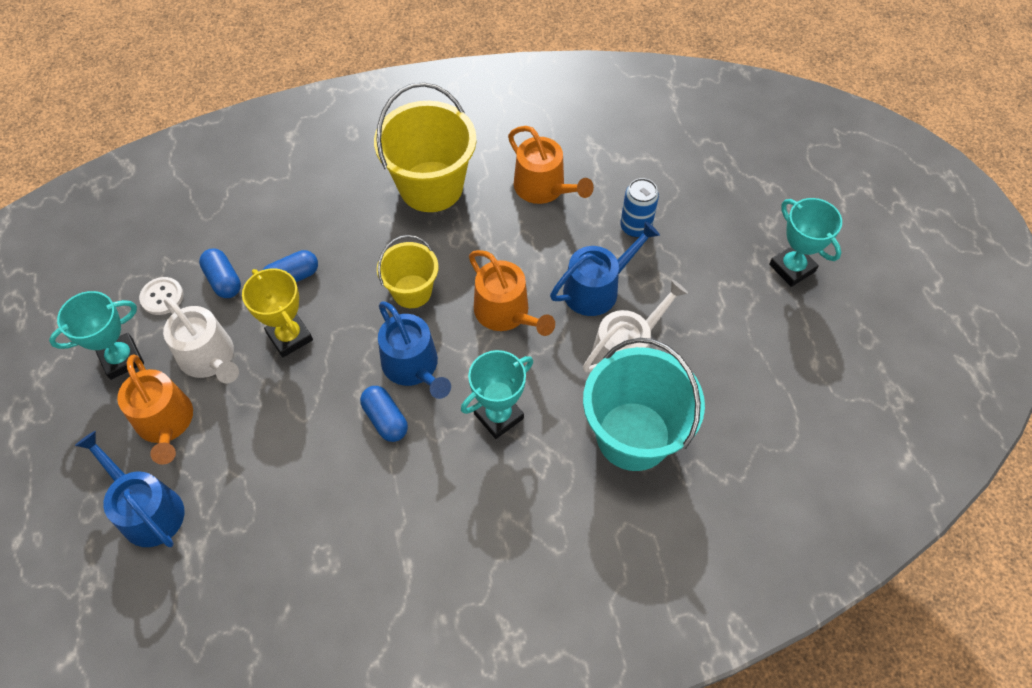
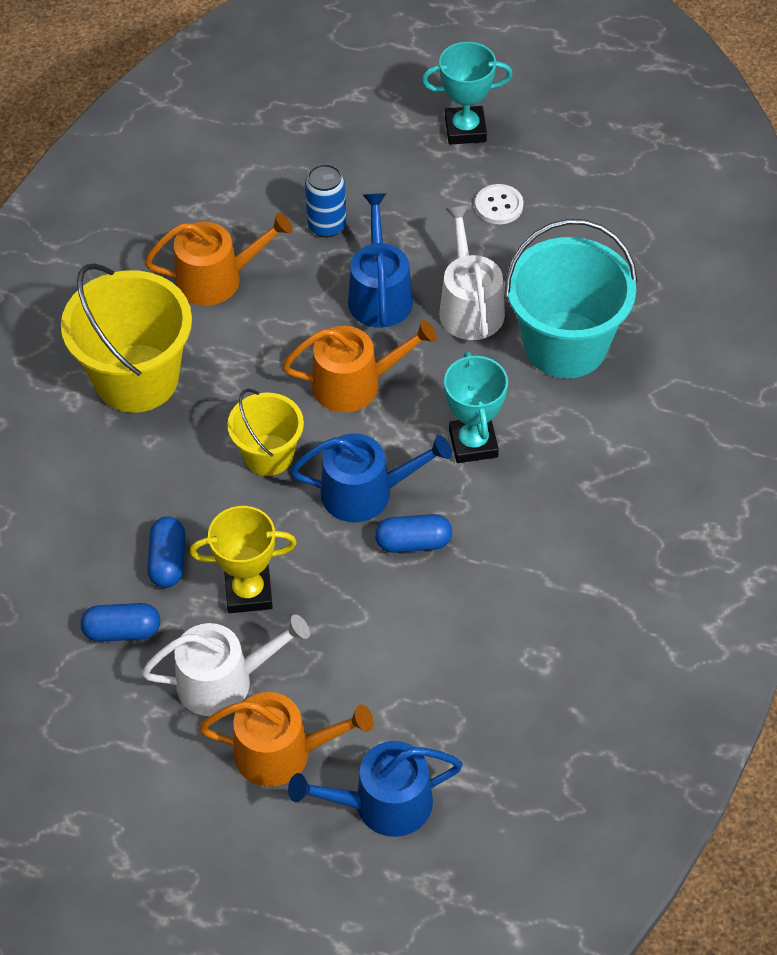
camera: 60 degrees left, 5 degrees down
(121, 359) = (163, 772): turquoise trophy -> none
(162, 297) = (101, 703): white button -> white button (499, 206)

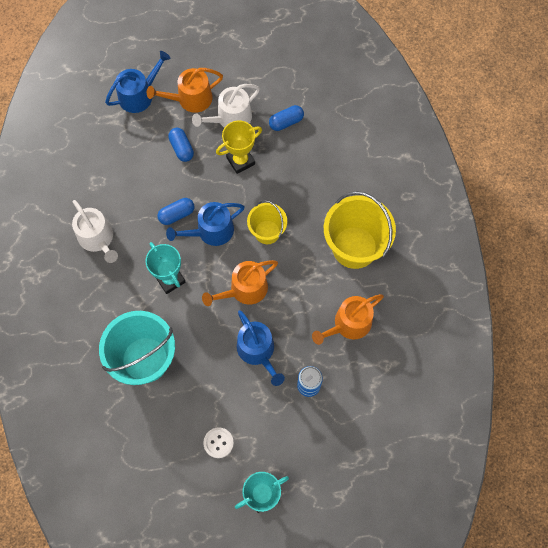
camera: 155 degrees right, 15 degrees up
(168, 561) = (285, 161): blue capsule -> blue capsule (182, 148)
(469, 306) = (206, 363): white watering can -> white watering can (98, 239)

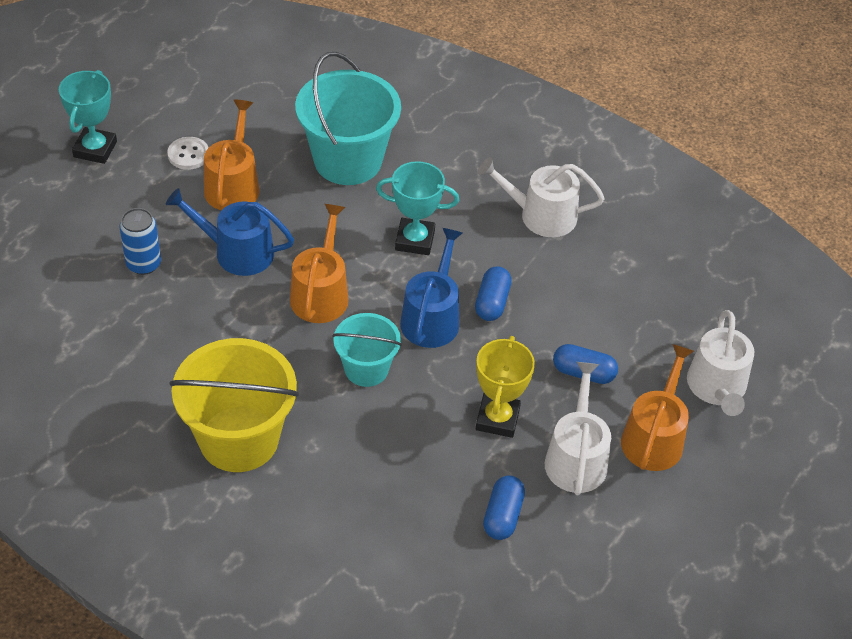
camera: 130 degrees right, 20 degrees down
(139, 95) = (717, 388): blue watering can -> white watering can
(267, 232) = (366, 369): yellow bucket -> turquoise bucket
(348, 324) = (158, 353): orange watering can -> orange watering can (233, 185)

